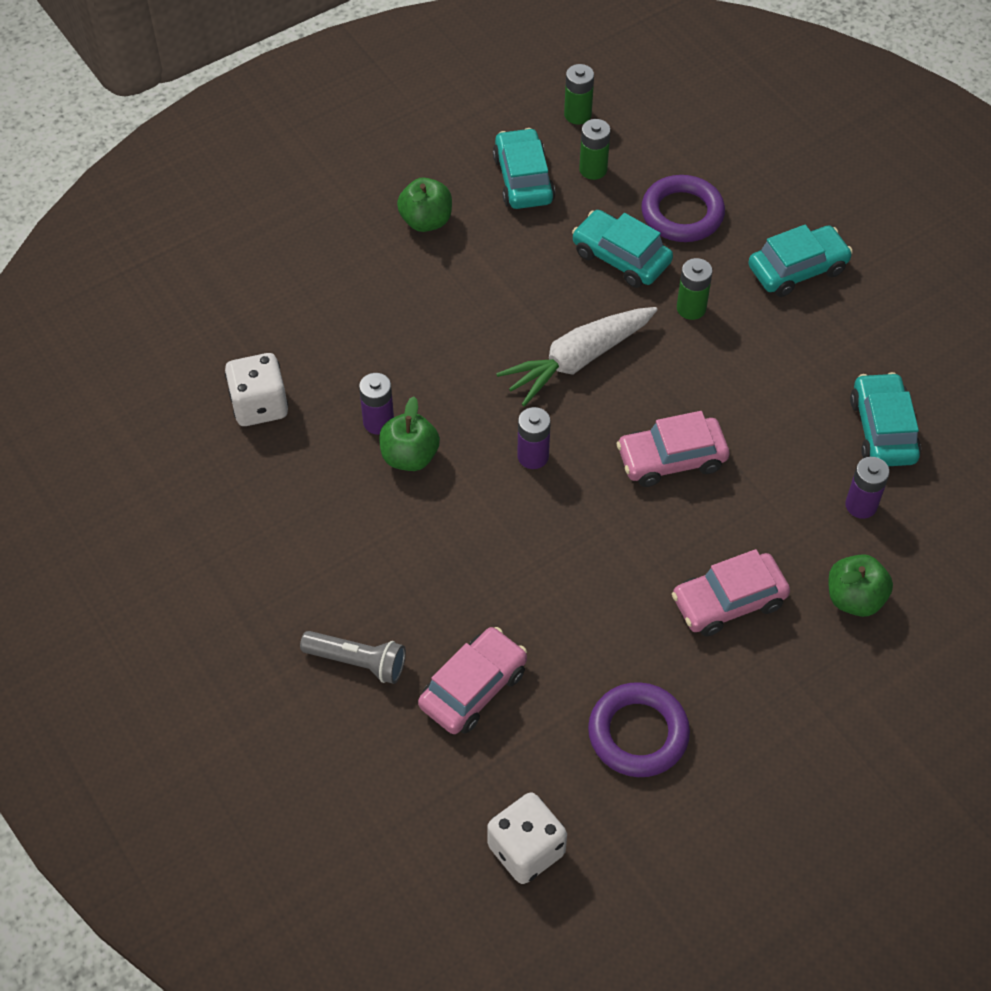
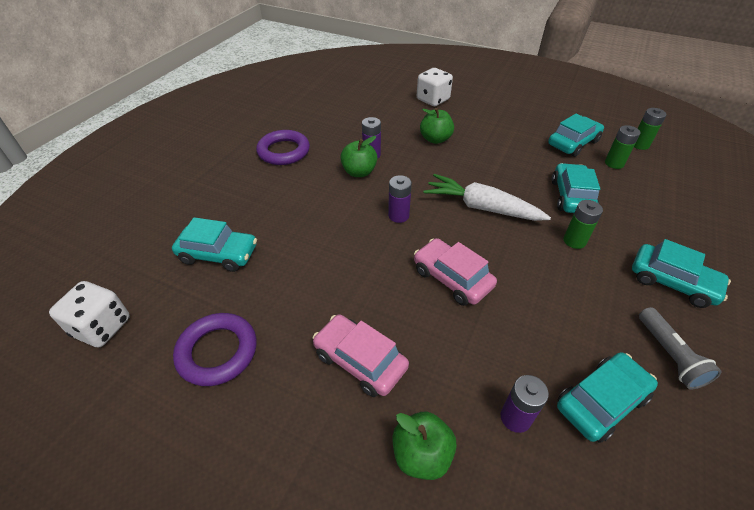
camera: 60 degrees right, 10 degrees down
(259, 405) = (349, 119): white dice -> white dice (433, 100)
(357, 662) = (215, 203): grey flashlight -> grey flashlight (669, 355)
(426, 221) = (506, 124): green apple -> green apple (435, 139)
(473, 688) = (218, 254): pink car -> turquoise car
(682, 214) = (635, 209): purple ring -> purple ring (284, 151)

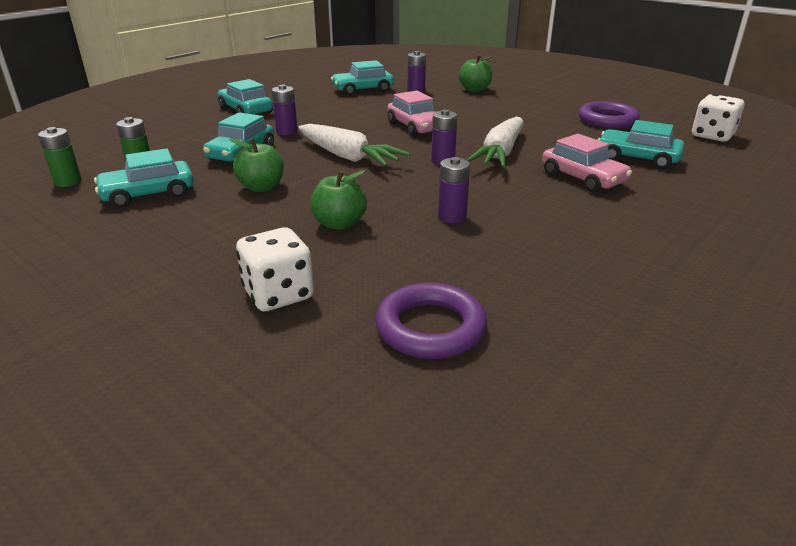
camera: 165 degrees left, 15 degrees down
(284, 151) = (595, 239): purple ring -> purple ring (430, 328)
(350, 238) = (500, 153): none -> white carrot
(359, 172) = (477, 200): green apple -> green apple (261, 187)
(360, 361) = (503, 109): pink car -> pink car (583, 178)
(574, 241) = (287, 131): green battery -> purple battery
(669, 355) = (300, 95): grey flashlight -> none

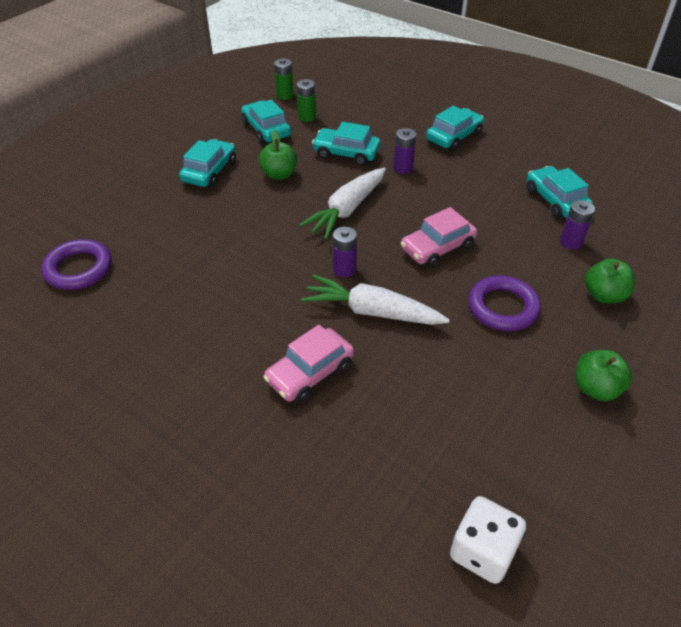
camera: 85 degrees right, 15 degrees up
(278, 294) = (128, 205): white dice -> none
(339, 224) = (217, 219): green apple -> green apple (596, 388)
(452, 217) = (225, 277): purple battery -> none
(607, 120) = (517, 428): purple ring -> purple ring (503, 307)
(637, 158) = (376, 434): turquoise car -> turquoise car (209, 171)

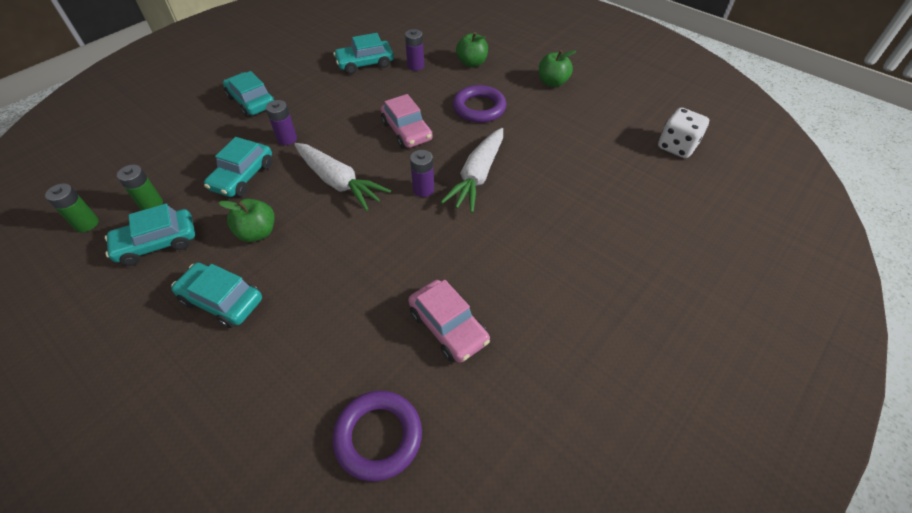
camera: 85 degrees left, 5 degrees up
(310, 373) = (543, 218): pink car -> pink car (448, 327)

